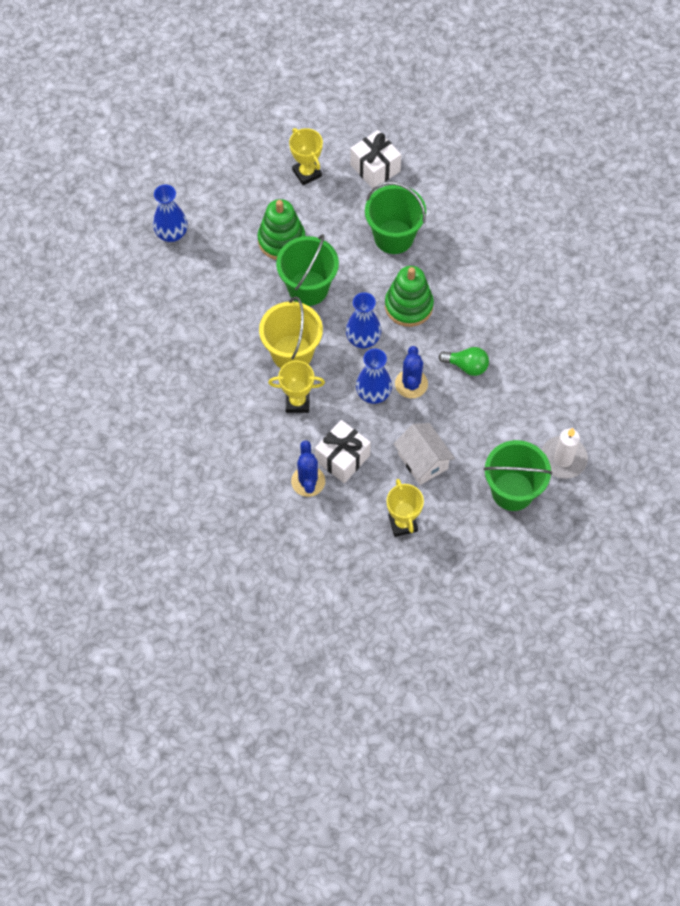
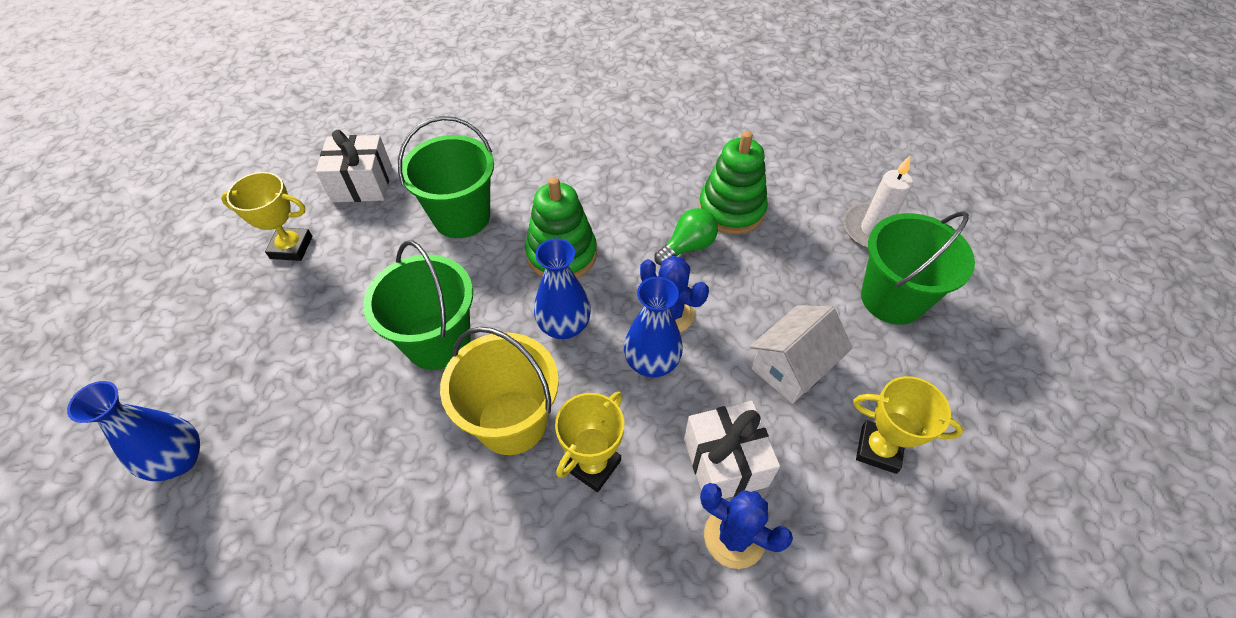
camera: 55 degrees left, 10 degrees down
(281, 240) = (343, 328): green stacking toy -> green stacking toy (731, 210)
(422, 461) = (792, 367): white house -> white house turned 45 degrees counterclockwise

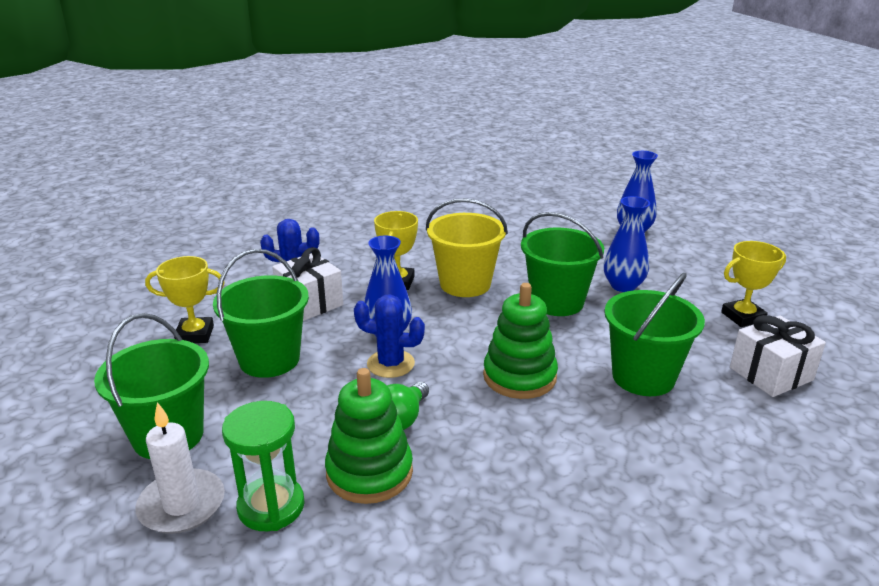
camera: 155 degrees right, 25 degrees down
(564, 326) = (473, 333): blue vase -> blue vase (623, 286)
(792, 367) = (269, 359): white house -> green bucket
(808, 208) = (271, 506): none -> green hourglass

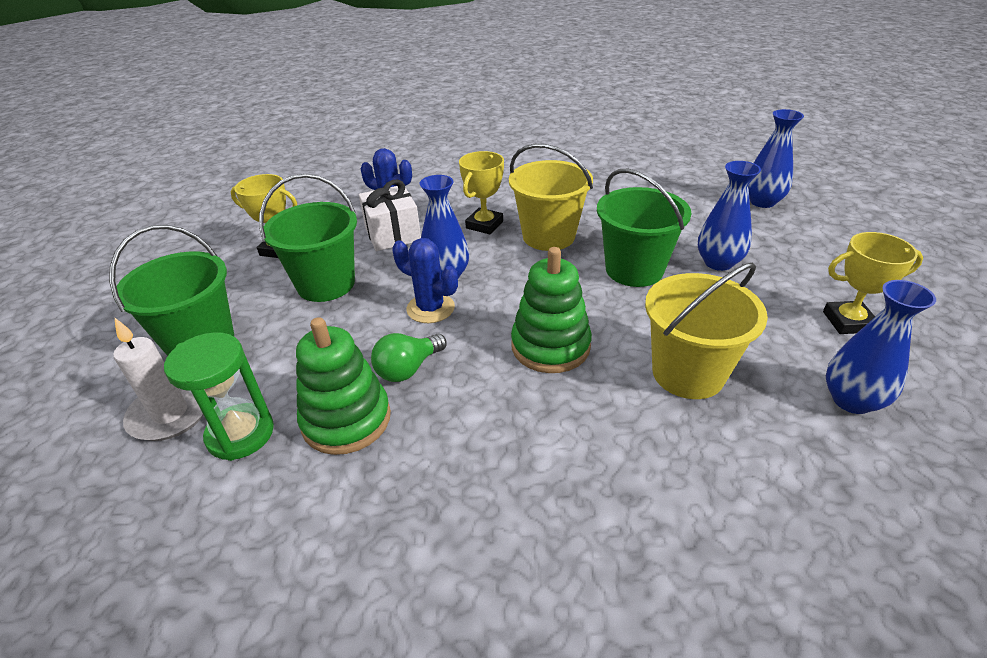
camera: 20 degrees right, 10 degrees up
(643, 377) = (688, 373): green bucket -> yellow bucket
(771, 374) = (851, 400): white gift -> blue vase

